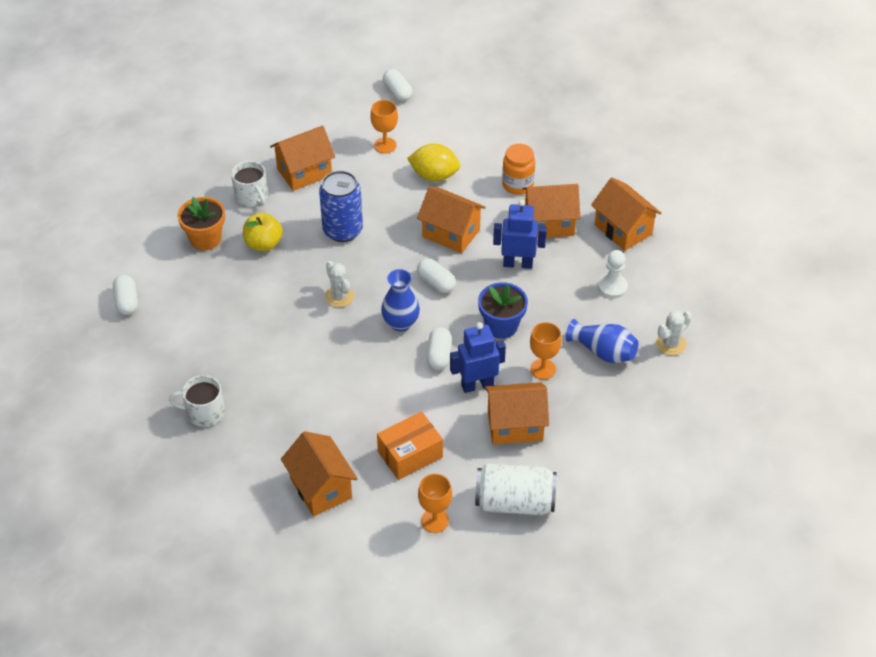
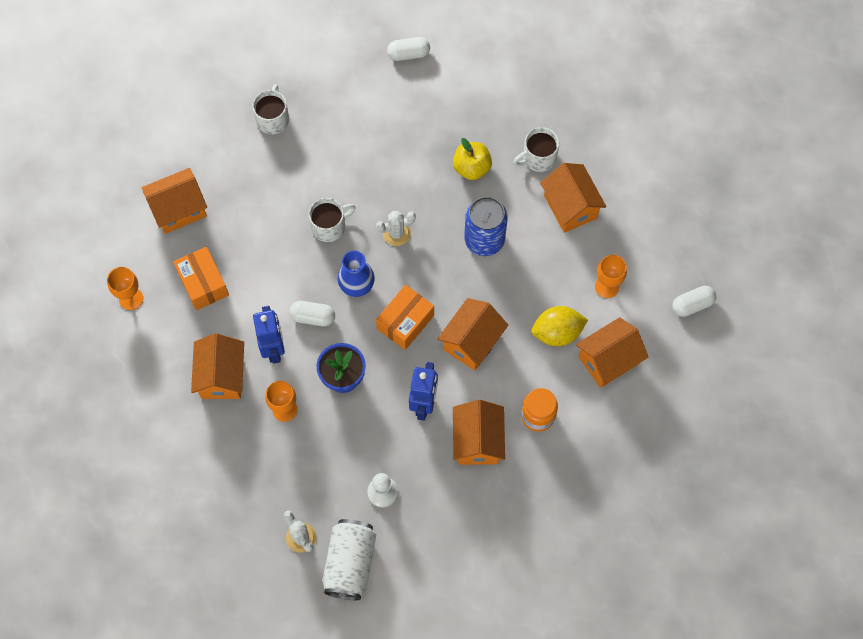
camera: 95 degrees right, 20 degrees up
(205, 239) = (483, 117): orange flower pot -> none
(334, 351) = (329, 226): none -> white mug
(434, 176) = (557, 332): yellow lemon -> yellow lemon turned 60 degrees clockwise
(436, 283) = (405, 322): white capsule -> orange box
(514, 502) = (139, 366): white can -> white can (350, 563)
(603, 352) = (299, 469): blue vase -> none
(623, 229) = (463, 516): orange house -> orange house (608, 360)

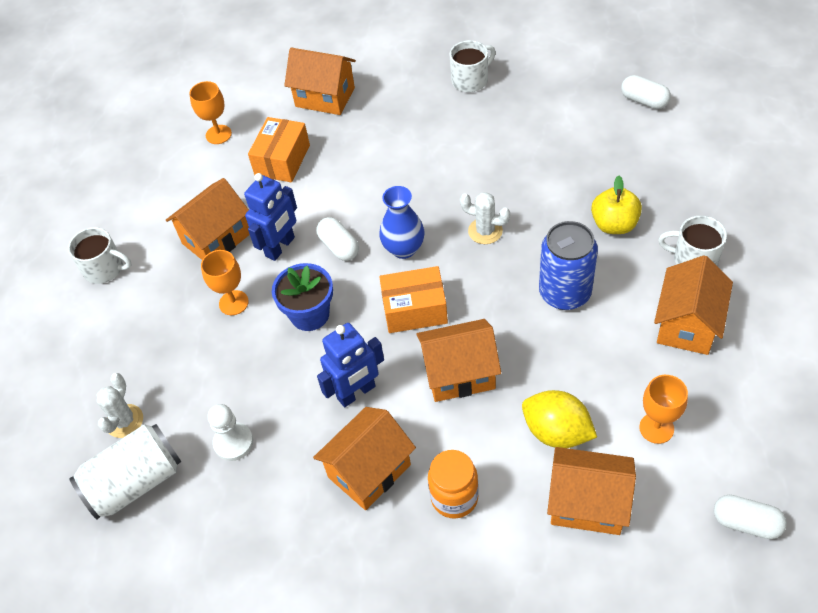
camera: 50 degrees right, 15 degrees down
(329, 226) = (431, 186): white mug -> white mug (105, 268)

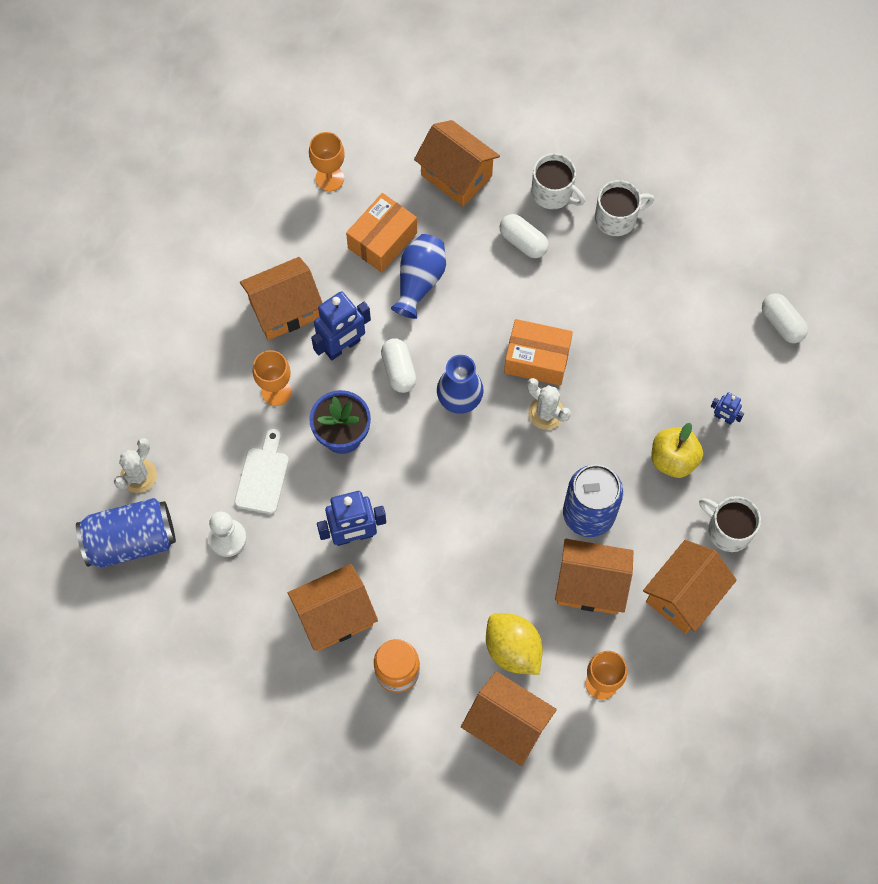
camera: 15 degrees right, 15 degrees up
(105, 268) = (167, 299): white mug -> white mug (553, 193)
(135, 482) = (131, 540): white can -> blue can
(248, 376) = (263, 476): none -> white cutting board
(327, 177) = (419, 281): none -> blue vase
(415, 310) = (441, 472): orange box -> orange box (537, 359)
(459, 374) = (453, 556): orange house -> orange house (590, 585)
(637, 180) = (723, 418): none -> blue robot
(746, 523) = (630, 798): white capsule -> white capsule (523, 242)

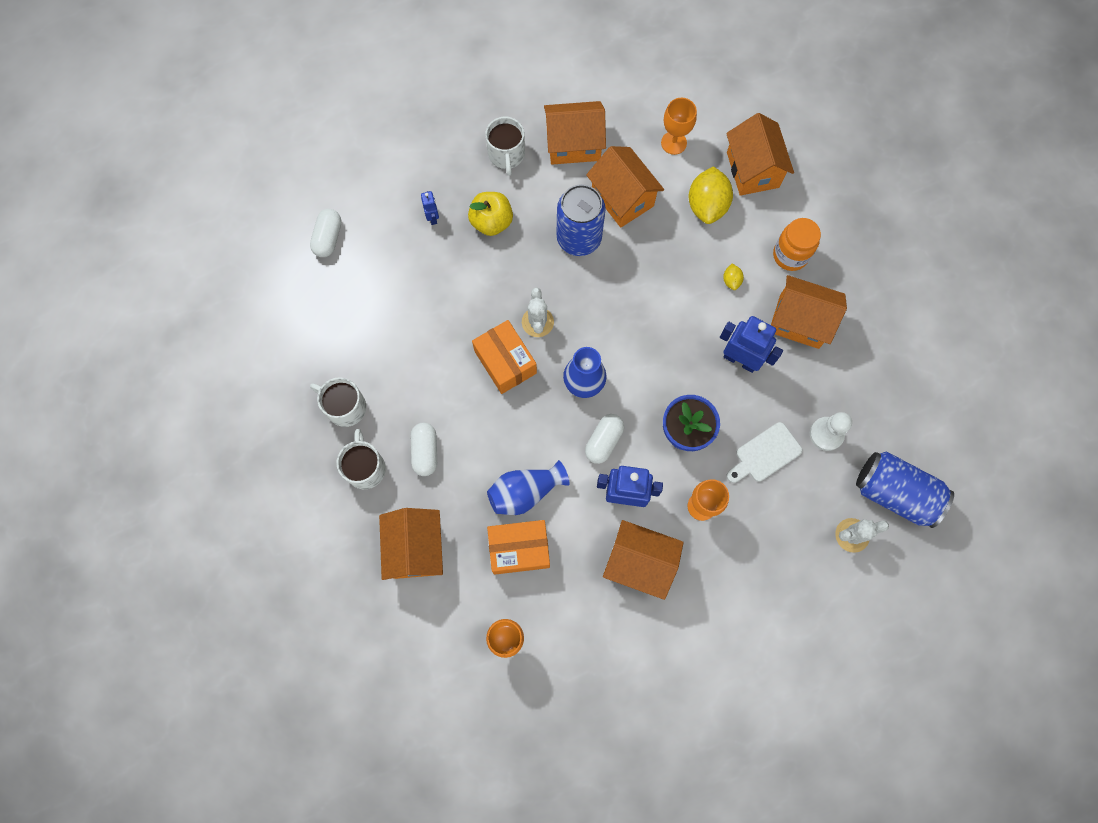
camera: 135 degrees left, 5 degrees up
(425, 598) = (731, 281): none -> yellow lemon

